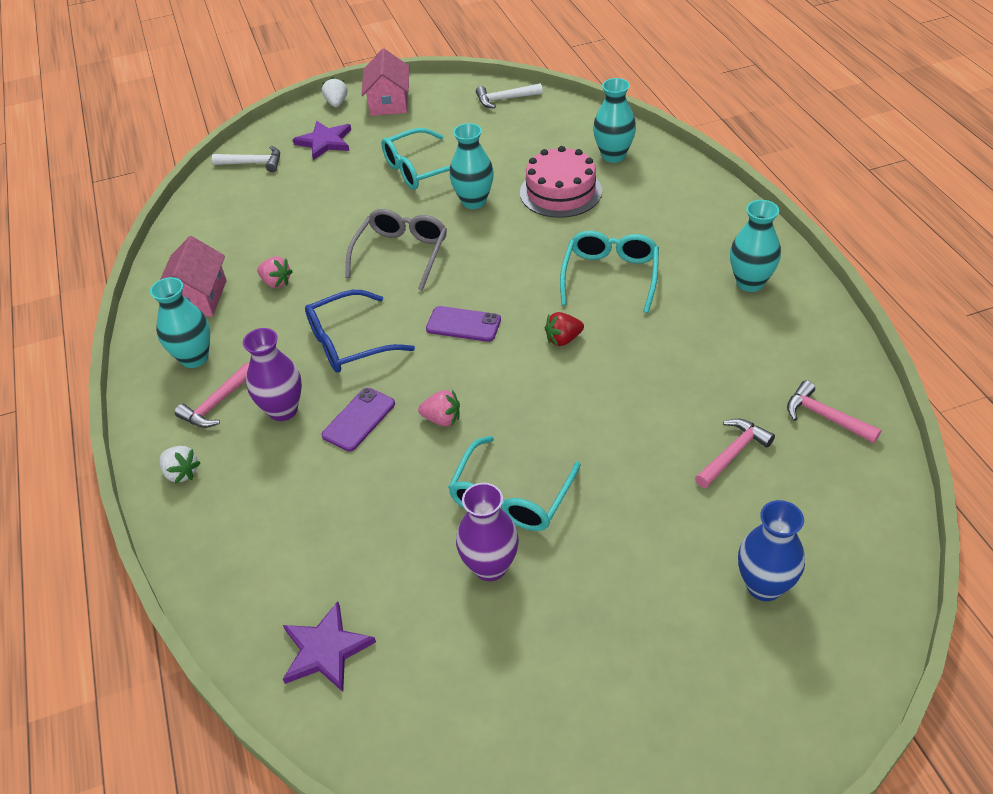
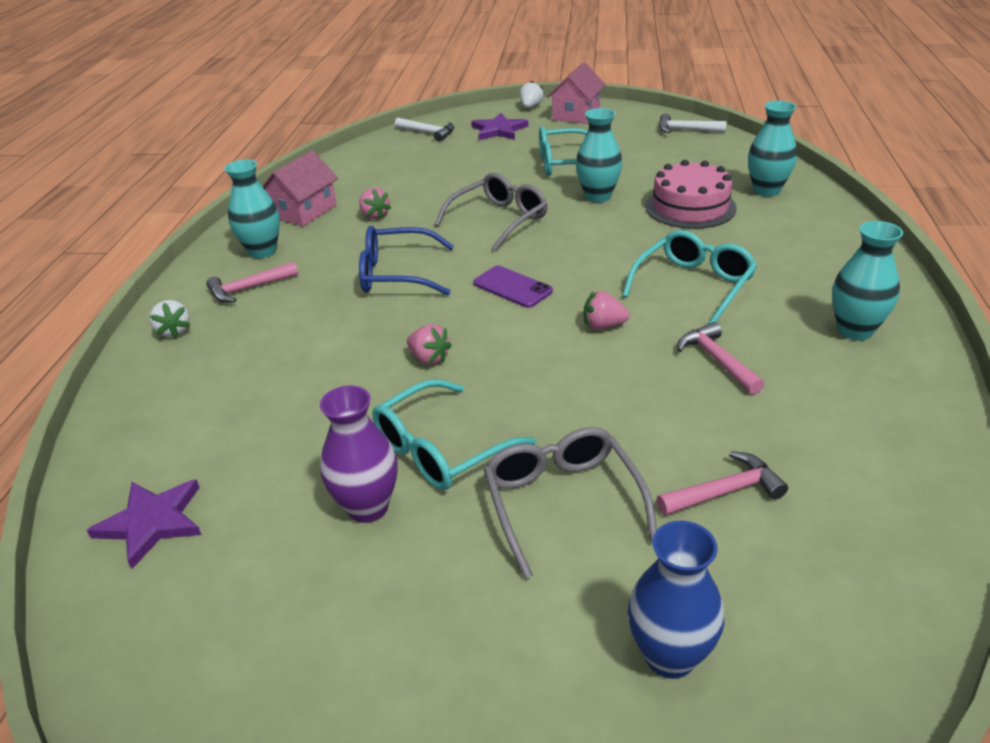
camera: 25 degrees right, 10 degrees down
(283, 410) = (296, 309): purple vase -> none
(358, 419) = (353, 335): purple phone -> none
(563, 339) = (603, 326): red strawberry -> pink strawberry
(629, 505) = (562, 502): none -> grey glasses
(825, 417) = (873, 491): pink hammer -> pink hammer (717, 360)

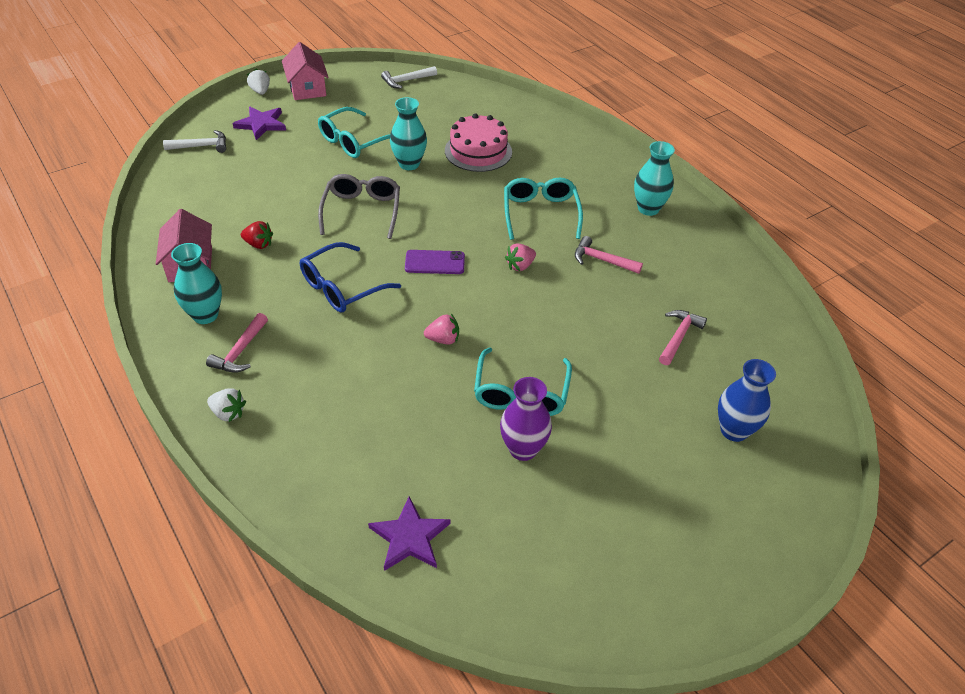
camera: 45 degrees left, 10 degrees up
(375, 215) = (258, 244): pink strawberry -> red strawberry
(562, 502) = (615, 386): grey glasses -> none
(766, 190) = (510, 120): turquoise vase -> none

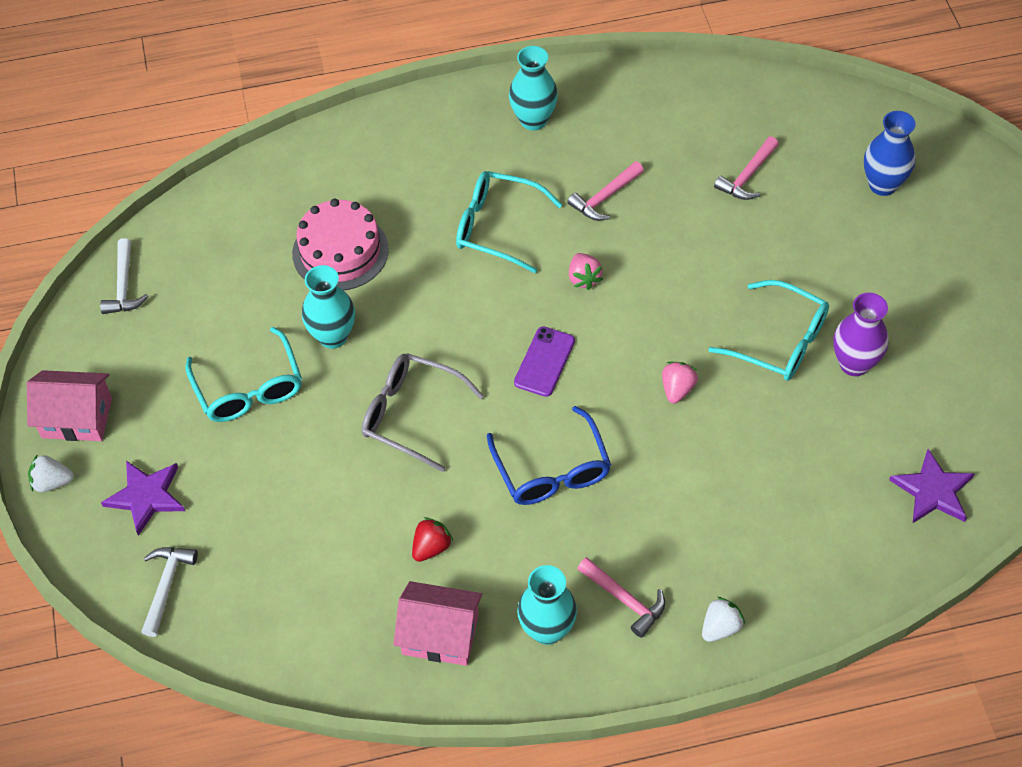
camera: 65 degrees left, 10 degrees up
(679, 336) = (747, 176): pink hammer -> pink hammer turned 105 degrees counterclockwise

